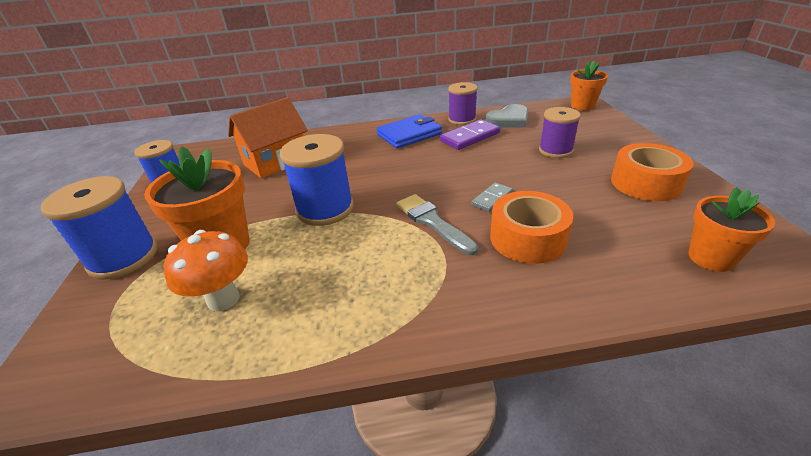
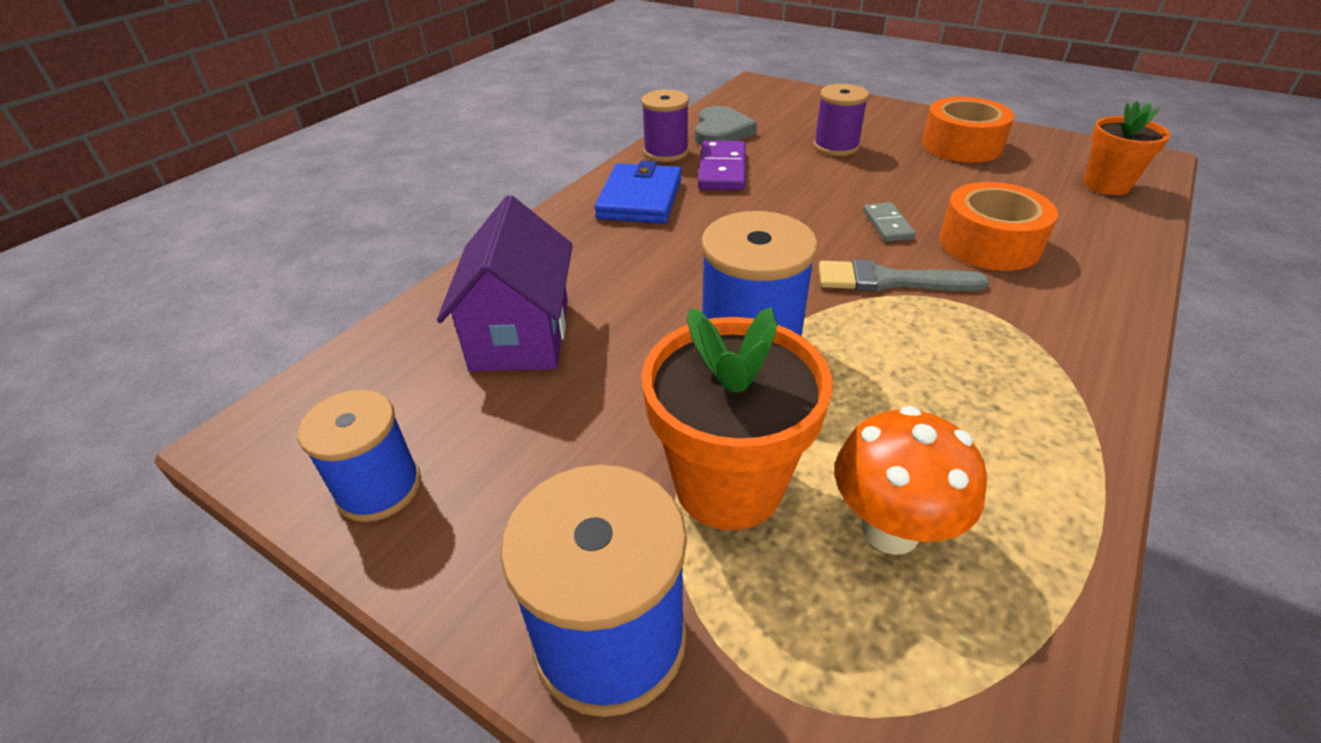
camera: 50 degrees left, 5 degrees up
(276, 162) = (521, 334): orange house -> purple house
(582, 106) = (762, 88): orange flower pot -> none

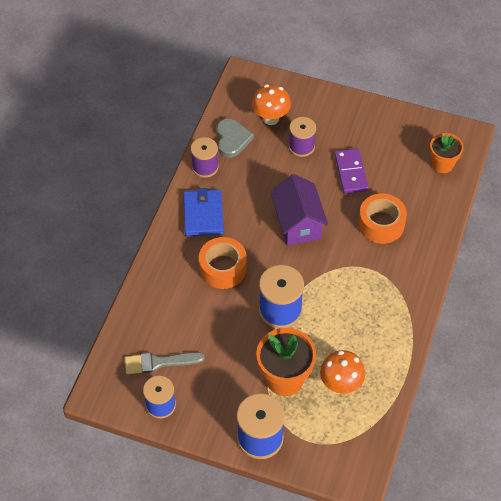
camera: 15 degrees left, 15 degrees up
(521, 334) = (180, 322): purple house -> purple house (298, 224)
(722, 169) = (241, 180): purple domino -> purple domino (350, 172)
(789, 119) = (270, 118): none -> orange mushroom
(887, 225) = (333, 217): grey domino -> none
(889, 281) = (336, 259): grey brush -> grey brush (159, 362)
(961, 145) = (371, 135): orange tape -> orange tape (223, 268)

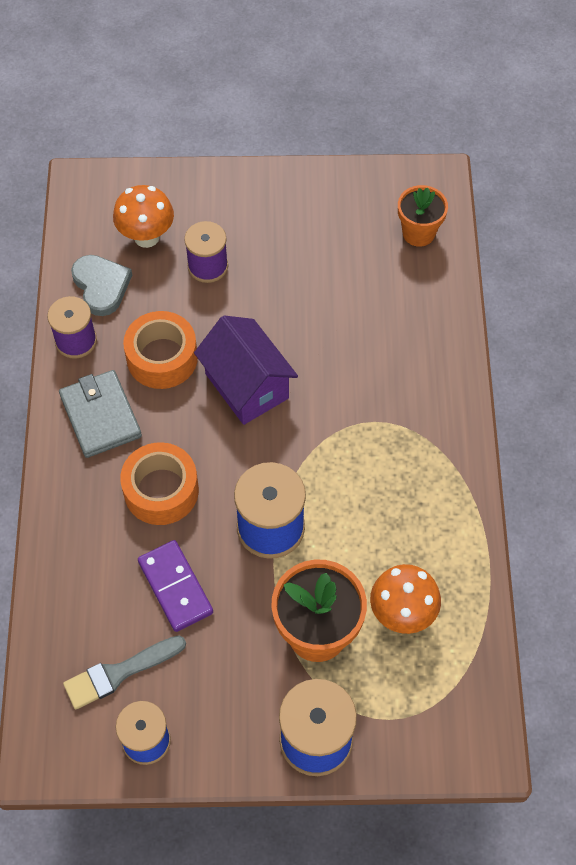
camera: 20 degrees left, 5 degrees up
(203, 214) = (100, 416): blue wallet -> grey wallet
(350, 172) = (293, 284): purple domino -> purple domino (175, 587)
(381, 224) = (366, 348): orange tape -> orange tape (162, 358)

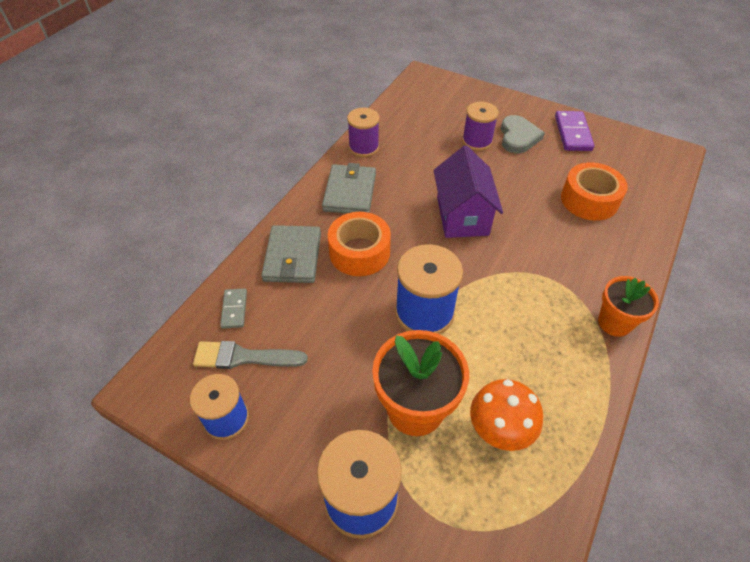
camera: 30 degrees right, 10 degrees down
(71, 628) = (234, 309): none -> grey domino
(91, 534) = (292, 257): none -> grey wallet
(101, 286) = (400, 126): grey heart -> grey heart (518, 137)
(146, 237) = (446, 113): orange mushroom -> none
(162, 358) = (413, 177): orange tape -> orange tape (589, 200)
(175, 587) = (326, 318): purple domino -> purple domino (572, 133)
(418, 233) = (645, 177): orange flower pot -> orange flower pot (614, 323)

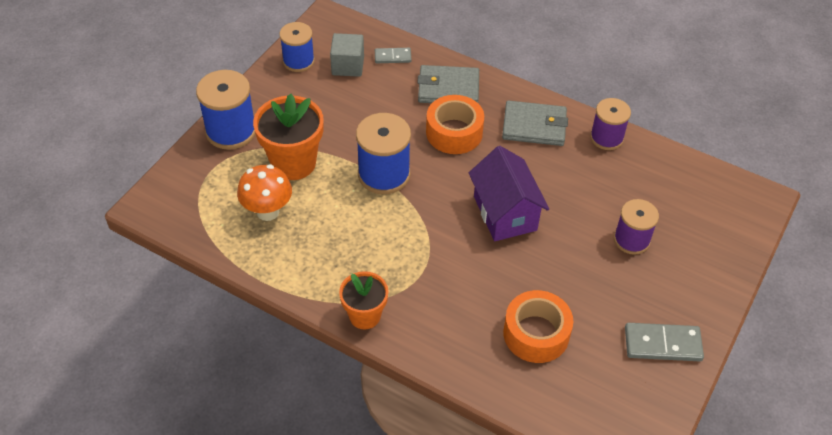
camera: 90 degrees right, 0 degrees up
(244, 357) = (348, 66): grey brush -> grey cube
(462, 216) = (505, 213): purple house -> purple house turned 75 degrees clockwise
(518, 137) = (645, 283): grey heart -> none
(572, 133) = (662, 344): purple domino -> grey domino

